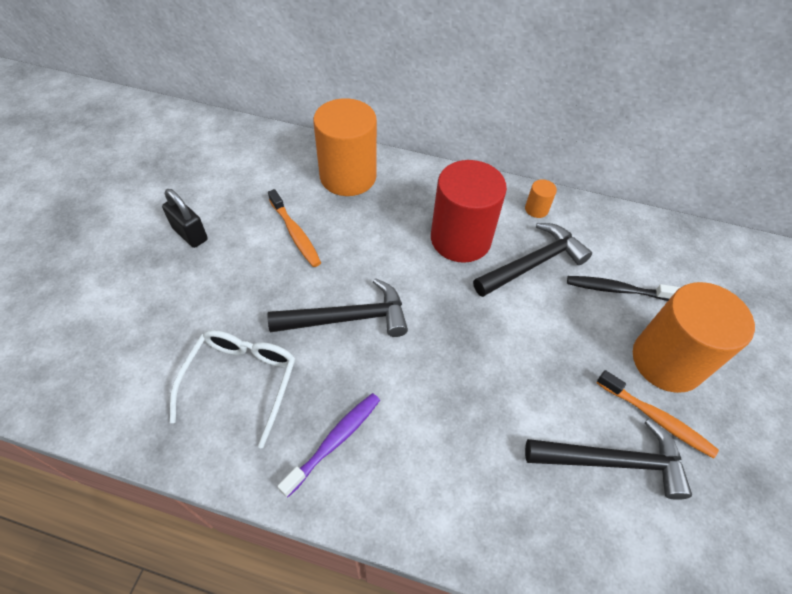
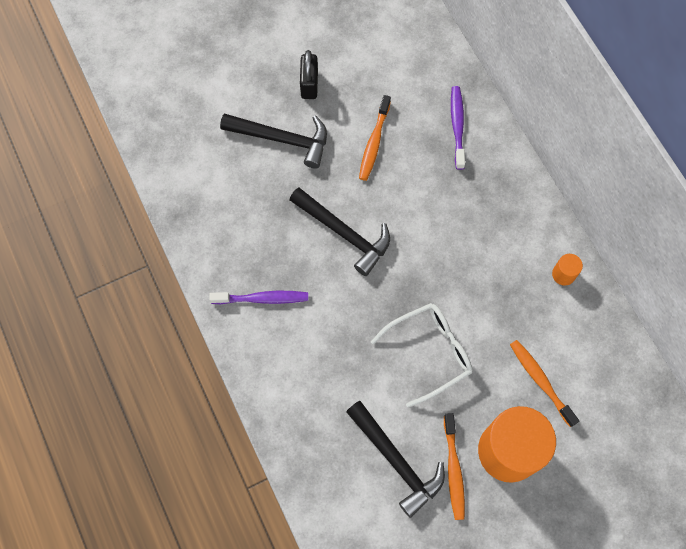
camera: 50 degrees right, 15 degrees up
(241, 381) = (248, 217): white glasses -> white glasses (430, 352)
(348, 176) = (457, 126): orange cylinder -> purple toothbrush
(460, 239) = (479, 246): red cylinder -> none
(533, 263) = (507, 309): black hammer -> black hammer (282, 139)
(616, 289) = (540, 381): black toothbrush -> orange toothbrush

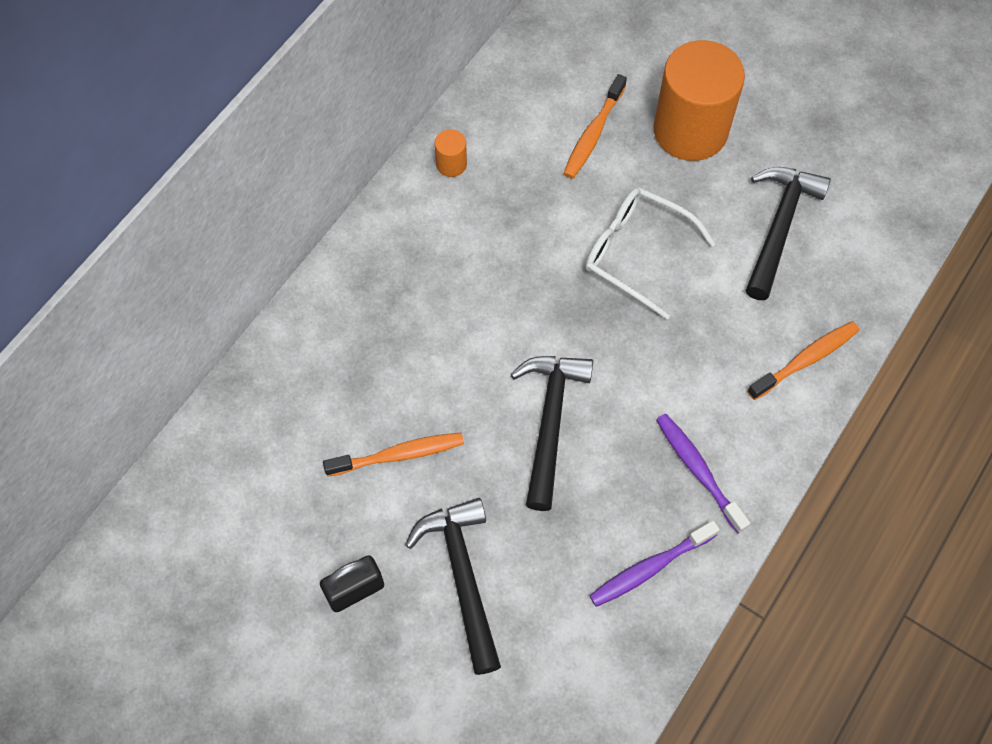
camera: 120 degrees left, 5 degrees down
(453, 470) = (747, 170): orange toothbrush -> orange toothbrush (806, 360)
(457, 126) = (315, 366): purple toothbrush -> purple toothbrush (649, 568)

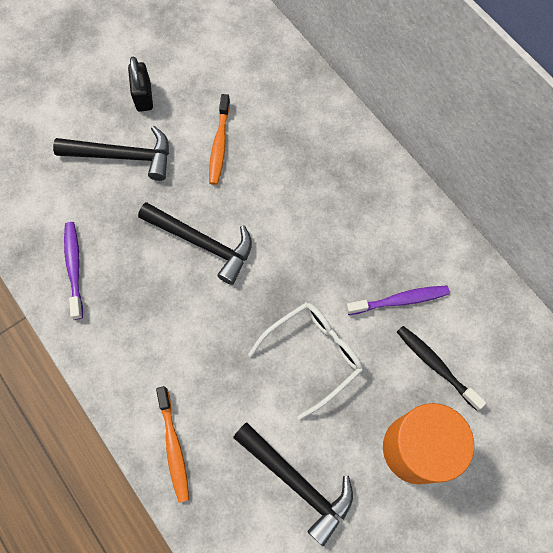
camera: 110 degrees right, 5 degrees up
(451, 164) = (438, 248): orange cylinder -> none
(593, 134) = (435, 365): orange toothbrush -> black toothbrush
(698, 470) = (125, 327): purple toothbrush -> purple toothbrush (400, 300)

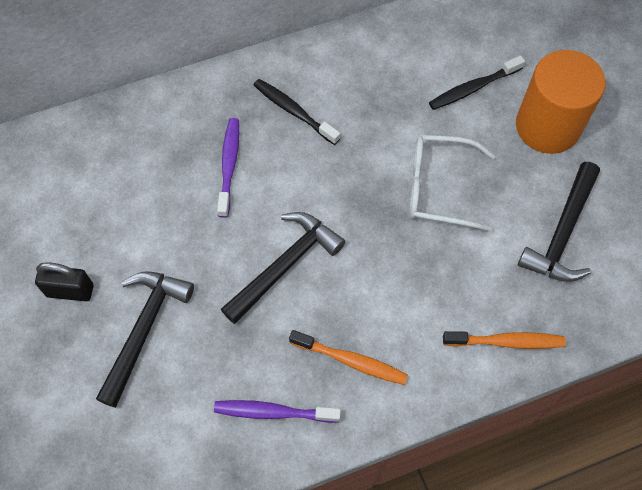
camera: 75 degrees left, 5 degrees down
(219, 145) = (168, 221): orange toothbrush -> orange toothbrush (351, 361)
(297, 483) = (562, 233): black hammer -> black hammer turned 150 degrees clockwise
(313, 355) = (438, 188): white glasses -> white glasses turned 60 degrees counterclockwise
(355, 211) = (294, 111): none -> black toothbrush
(400, 300) = (401, 98): purple toothbrush -> purple toothbrush (229, 165)

